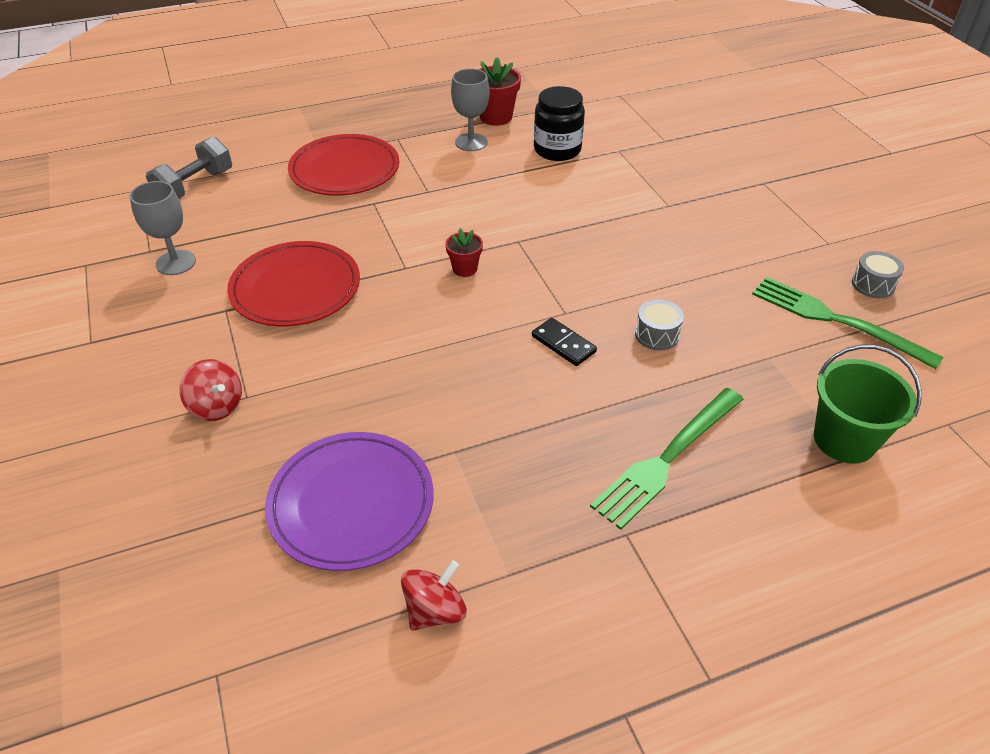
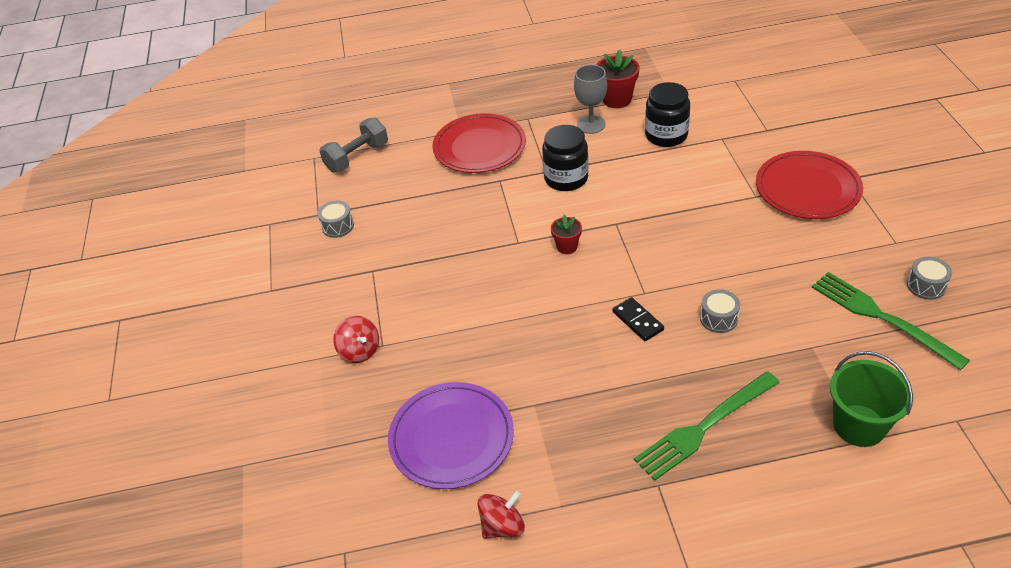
camera: 15 degrees right, 0 degrees up
(176, 262) = (337, 226): grey goblet -> grey drum
(295, 288) = (428, 255): red plate -> red plate (807, 189)
(452, 197) = (566, 178): none -> black jar

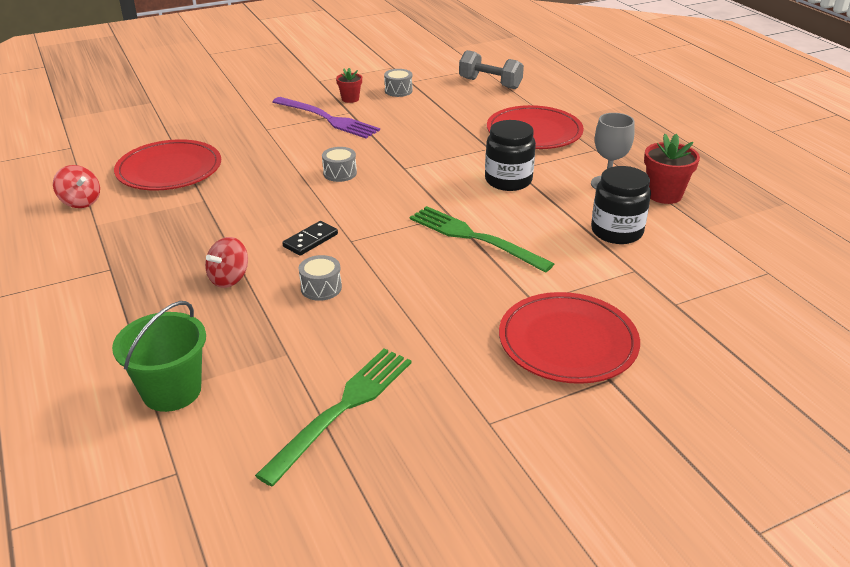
camera: 70 degrees right, 10 degrees down
(360, 351) = (259, 122): red spinning top -> red spinning top (229, 279)
(381, 290) = (328, 119): none -> purple fork
(451, 438) = (169, 170): purple plate -> red plate
(567, 247) = (405, 192): red flower pot -> red flower pot (350, 99)
(704, 427) = (174, 289): green fork -> green fork (474, 237)
(926, 286) = (409, 451): grey drum -> grey drum (340, 173)

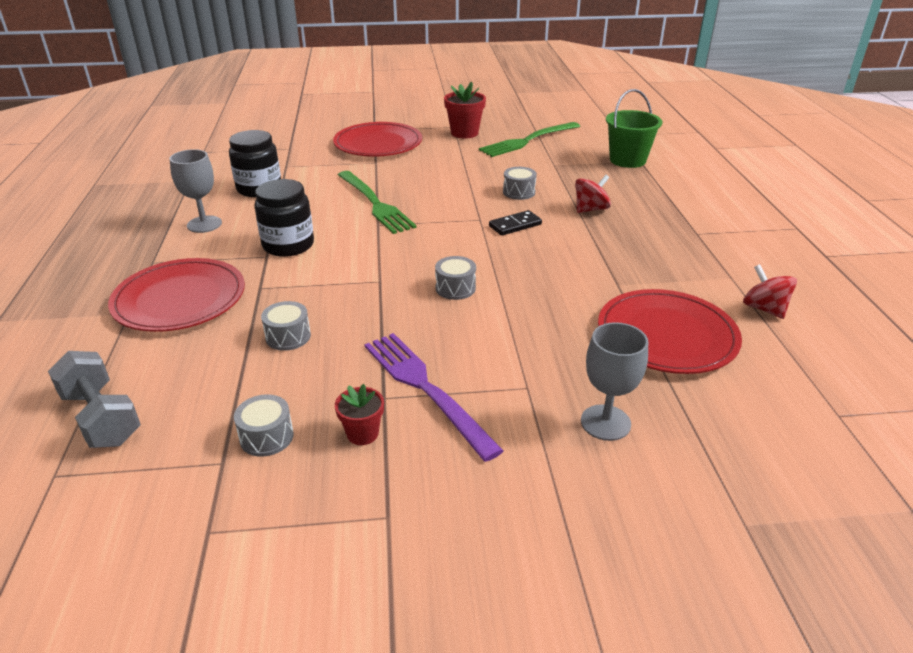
camera: 160 degrees left, 0 degrees up
(217, 122) = (605, 422): none -> grey goblet
(434, 126) = (288, 336): none -> grey drum
(664, 195) = (173, 207): red flower pot -> red flower pot (464, 133)

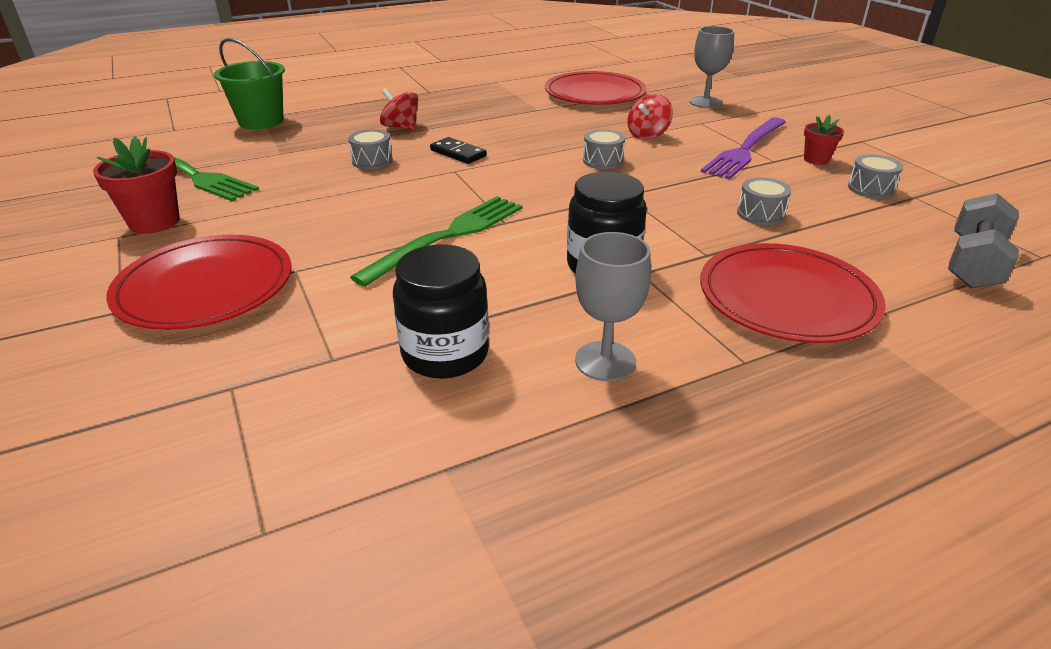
camera: 110 degrees left, 0 degrees up
(764, 309) = (533, 74): red spinning top -> red spinning top (647, 135)

